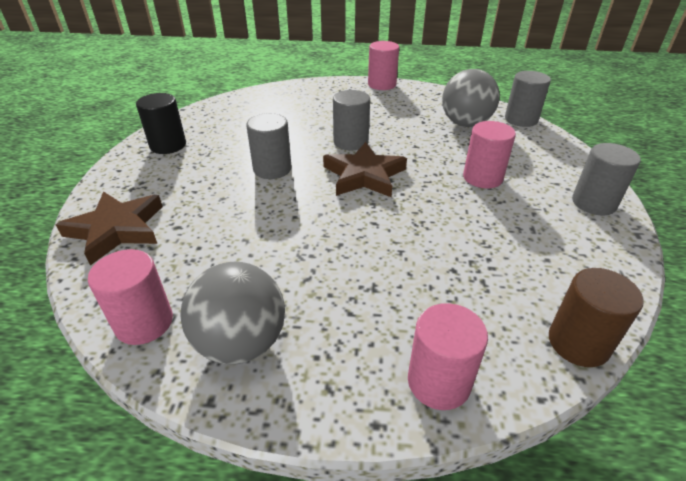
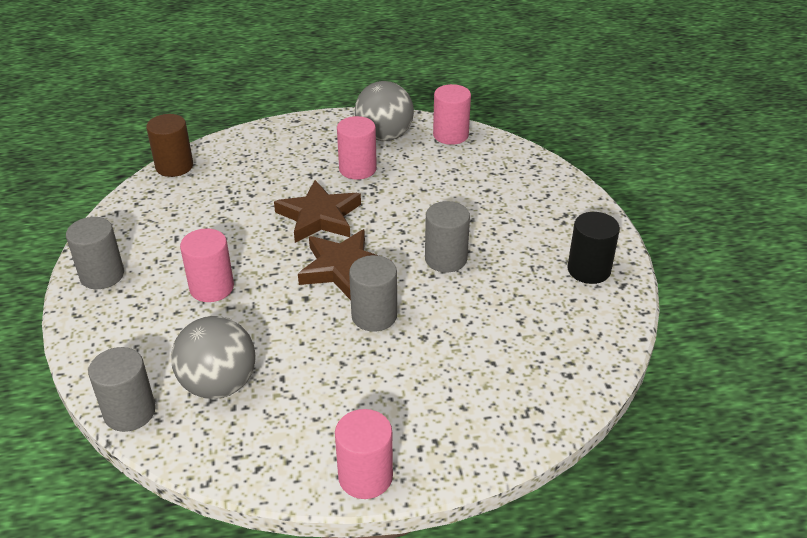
camera: 165 degrees right, 0 degrees up
(117, 229) = (533, 179): brown star -> brown star (319, 217)
(438, 382) = (264, 138): pink cylinder -> pink cylinder (357, 169)

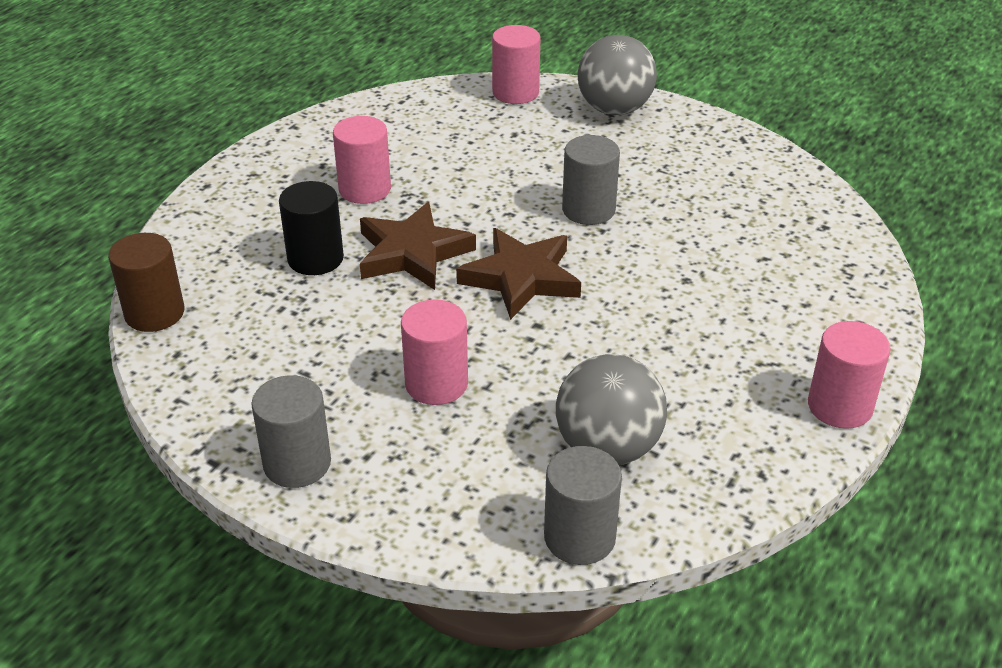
camera: 50 degrees left, 0 degrees up
(374, 316) = (620, 294): grey cylinder -> none
(384, 136) = (332, 145): grey ball -> grey ball (614, 109)
(450, 135) = (394, 108): pink cylinder -> pink cylinder (515, 93)
(588, 270) = (702, 144): black cylinder -> black cylinder (315, 259)

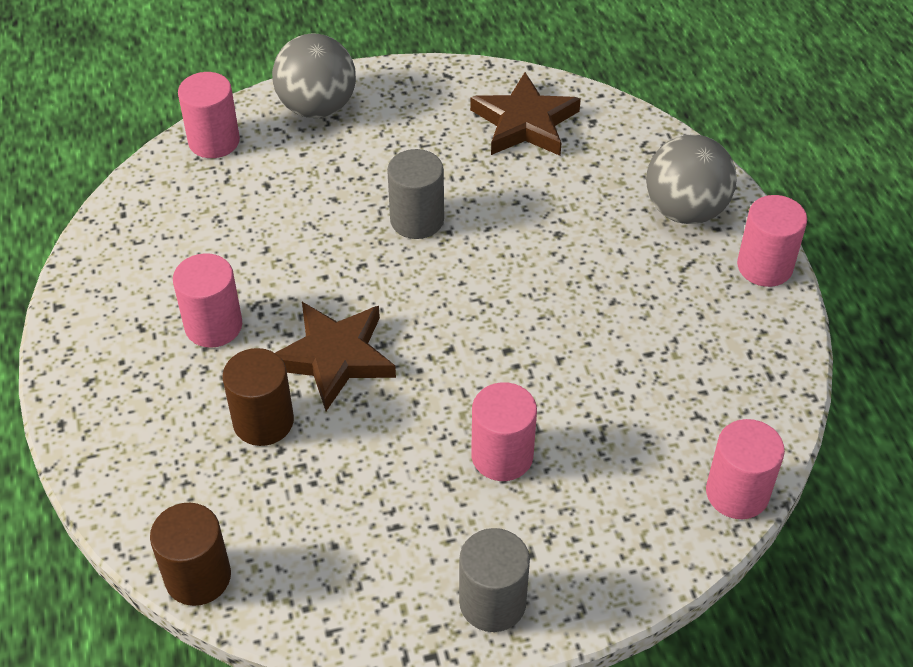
camera: 45 degrees left, 10 degrees up
(315, 259) = (263, 421): black cylinder -> brown cylinder
(521, 278) = (445, 318): brown star -> brown star (524, 122)
(579, 537) = (737, 493): grey cylinder -> pink cylinder
(608, 448) = (673, 412): grey ball -> grey ball (685, 210)

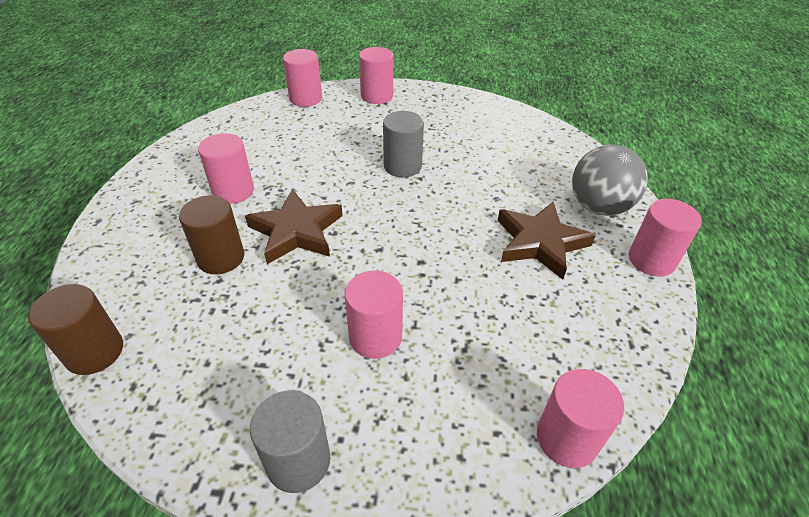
camera: 20 degrees right, 5 degrees down
(317, 107) = (377, 96): grey ball -> pink cylinder
(524, 122) = (504, 131): brown star -> brown star (540, 242)

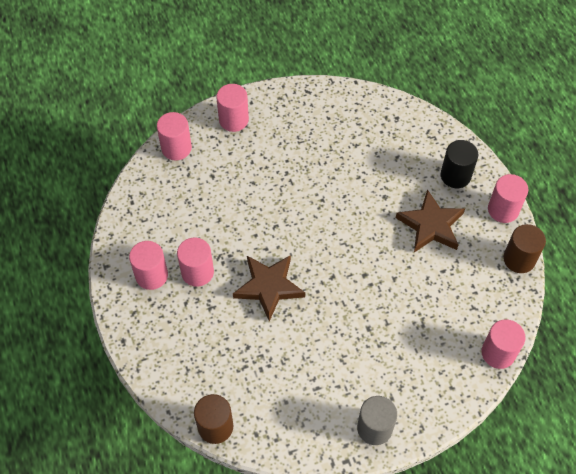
camera: 25 degrees left, 15 degrees up
(221, 258) = (235, 330): brown cylinder -> brown cylinder (519, 259)
(375, 337) = (369, 341): pink cylinder -> pink cylinder (151, 275)
(402, 166) = (303, 193): grey cylinder -> none
(598, 207) = (455, 175): grey ball -> black cylinder

